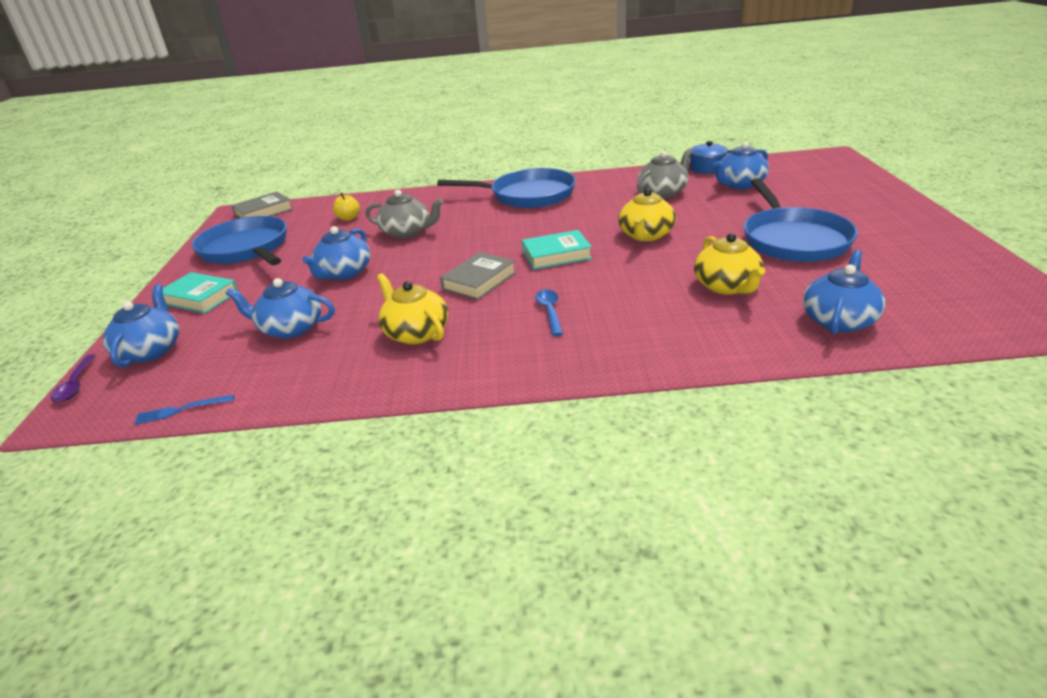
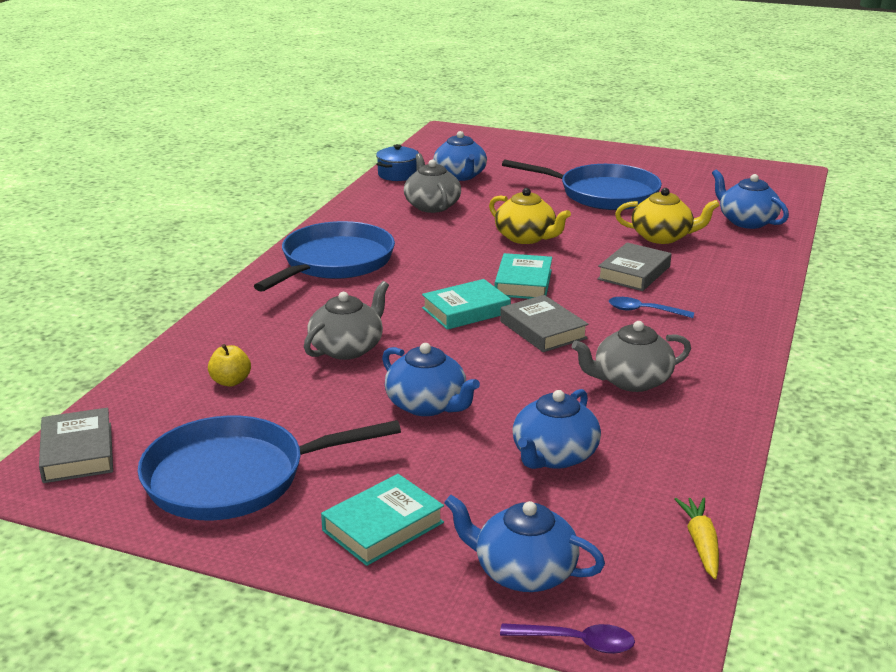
camera: 70 degrees left, 5 degrees down
(180, 410) = (701, 543): blue fork -> yellow carrot
(416, 333) = (631, 381): yellow teapot -> grey teapot
(489, 249) = (466, 310): none -> turquoise book
(625, 291) = (634, 273): none -> grey book

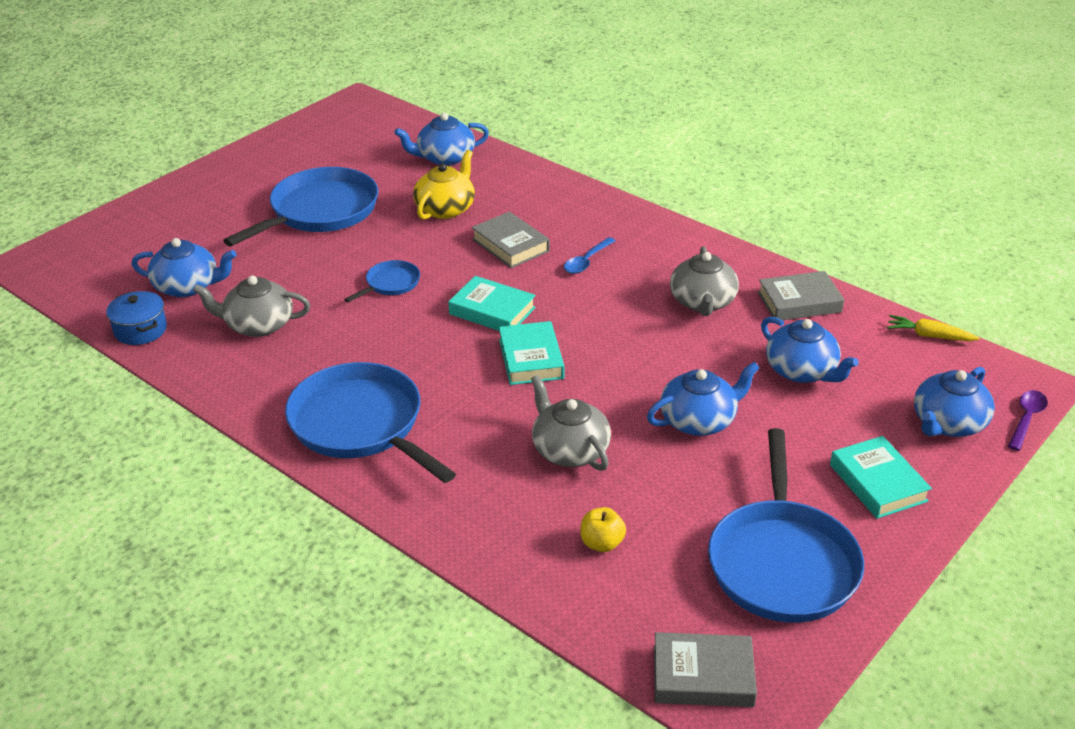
camera: 70 degrees left, 10 degrees up
(526, 237) = (390, 284): yellow teapot -> blue pan
(543, 330) = (593, 323): grey book -> grey book (799, 302)

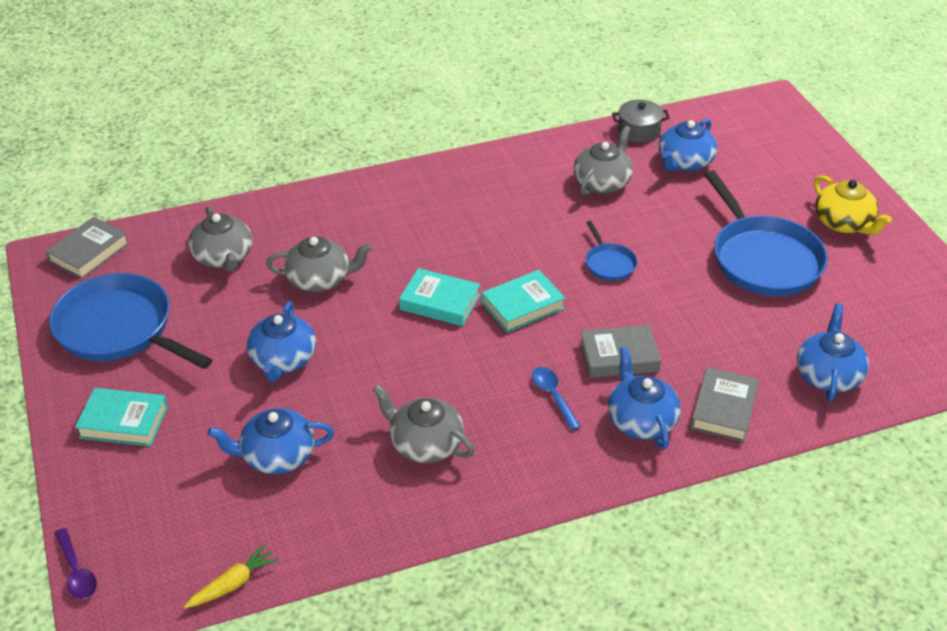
camera: 120 degrees right, 5 degrees up
(140, 330) = (639, 131): blue pot -> grey pot
(361, 425) = (439, 196): blue pan -> none
(446, 209) = (717, 338): yellow teapot -> yellow teapot (844, 223)
(602, 543) = (223, 257): yellow apple -> grey teapot
(799, 302) = (366, 515): grey book -> grey book (724, 409)
(948, 423) = (128, 511): blue teapot -> blue teapot (641, 420)

